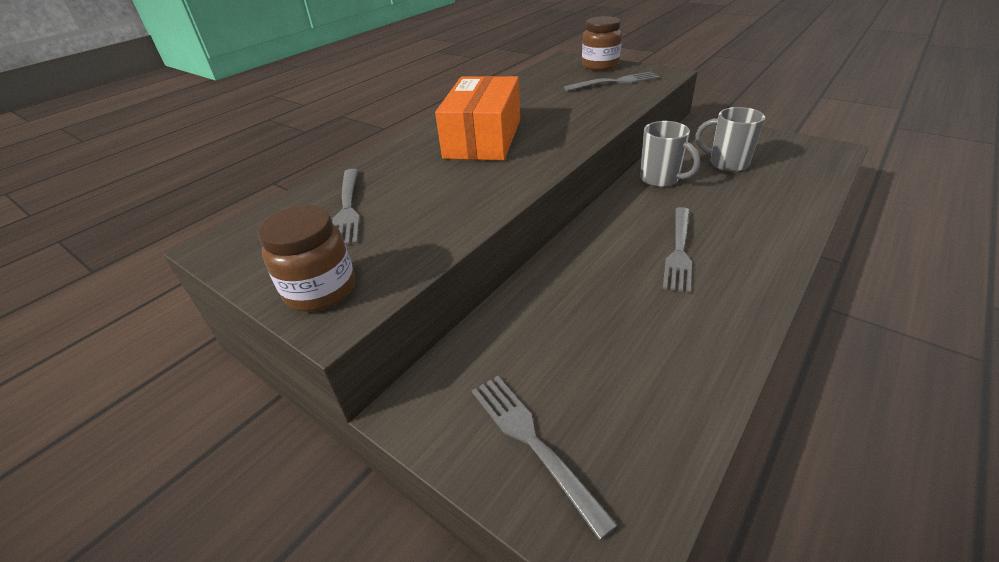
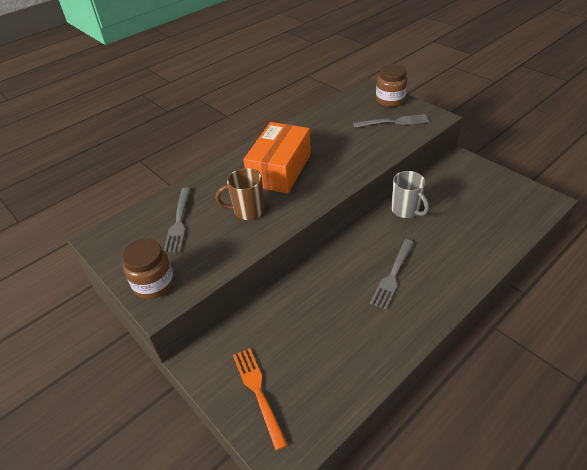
camera: 10 degrees right, 5 degrees up
(452, 185) = (248, 211): none -> brown mug
(533, 443) = (258, 392): grey fork -> orange fork
(727, 163) = (460, 202): grey mug -> none

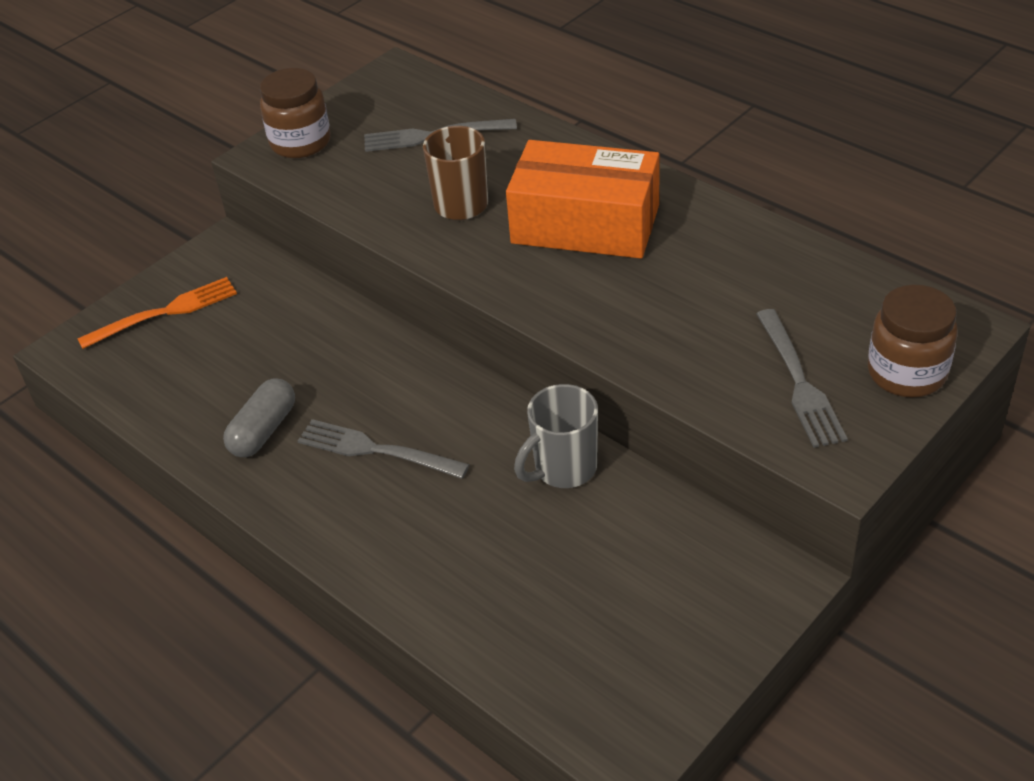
camera: 85 degrees right, 0 degrees up
(376, 326) = (263, 430): none -> grey capsule

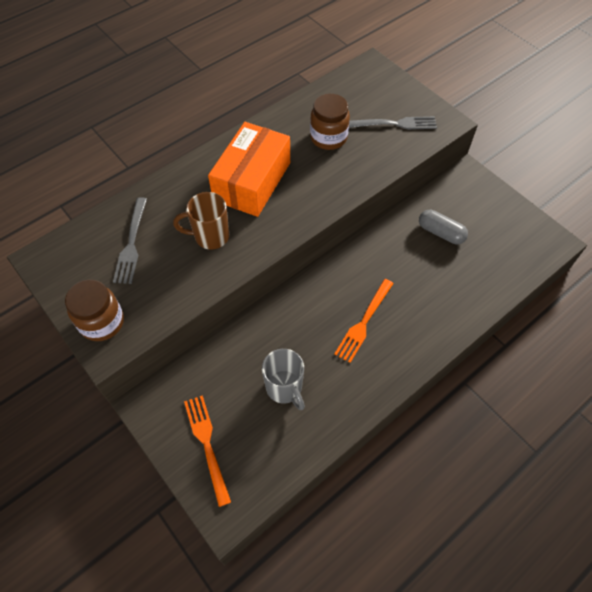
camera: 85 degrees left, 15 degrees up
(263, 430) = (336, 381): grey capsule -> grey capsule (440, 233)
(376, 450) = (364, 322): grey fork -> orange fork
(563, 469) = (392, 240): grey mug -> grey mug (284, 388)
(906, 373) = (396, 89): brown jar -> brown jar (328, 138)

